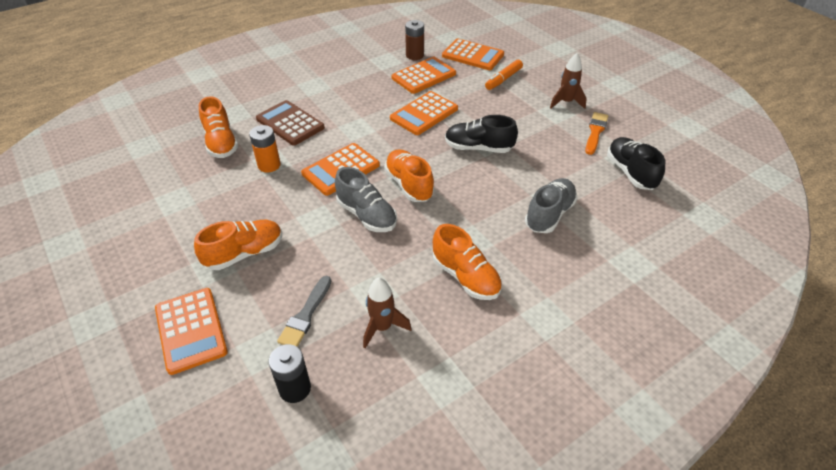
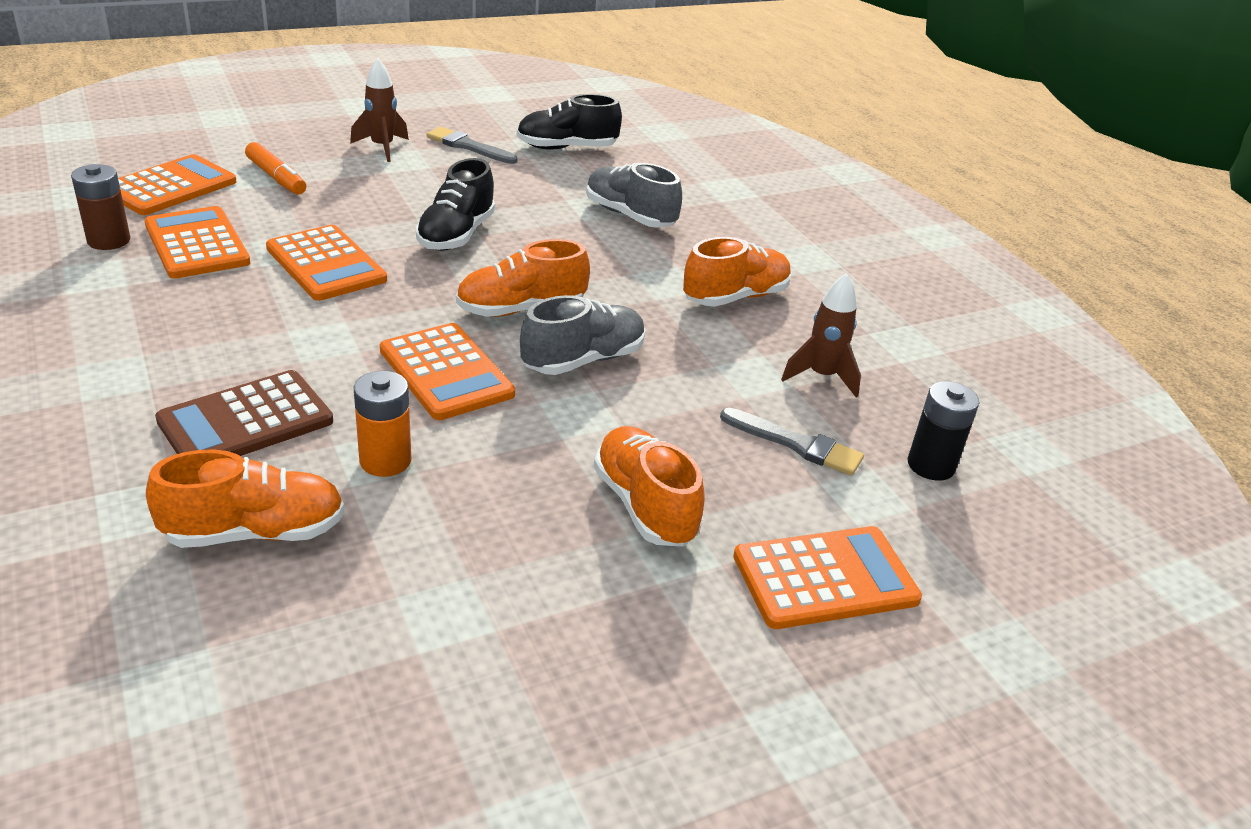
camera: 85 degrees left, 10 degrees down
(595, 132) = (469, 146): orange brush -> grey brush

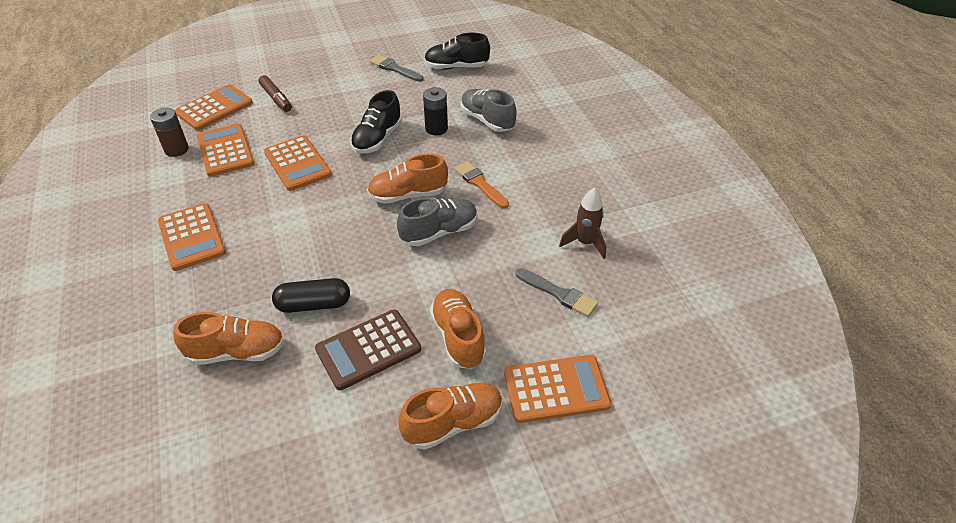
camera: 10 degrees right, 10 degrees up
(246, 421) = (240, 277): brown calculator -> brown calculator (368, 349)
(276, 177) = (276, 98): orange marker -> brown marker
(382, 148) = (342, 72): brown rocket -> none
(385, 461) = (314, 304): orange battery -> black capsule
(446, 372) = (356, 242): orange calculator -> orange calculator (191, 237)
(636, 297) = (480, 184): none -> orange brush
(735, 297) = (542, 183): orange shoe -> orange shoe (453, 423)
(931, 465) = (640, 309): black battery -> black battery (436, 129)

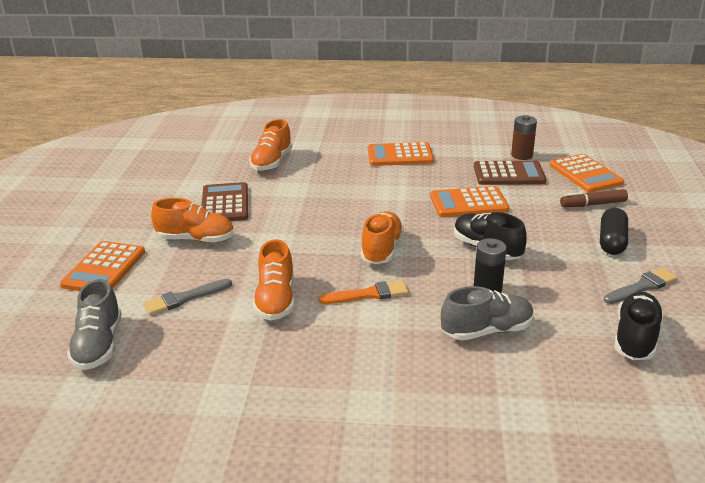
camera: 115 degrees right, 15 degrees down
(225, 151) = (509, 174): orange calculator -> brown calculator
(314, 304) = (287, 190): black capsule -> black capsule (612, 242)
(439, 232) = (316, 255): grey shoe -> grey shoe (99, 345)
(453, 423) = (132, 222): orange shoe -> orange shoe (276, 300)
(585, 243) = (226, 335): brown rocket -> none

